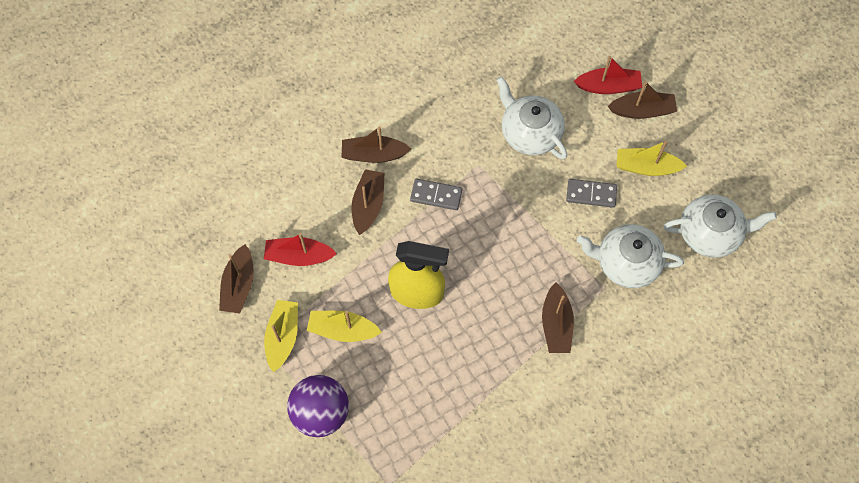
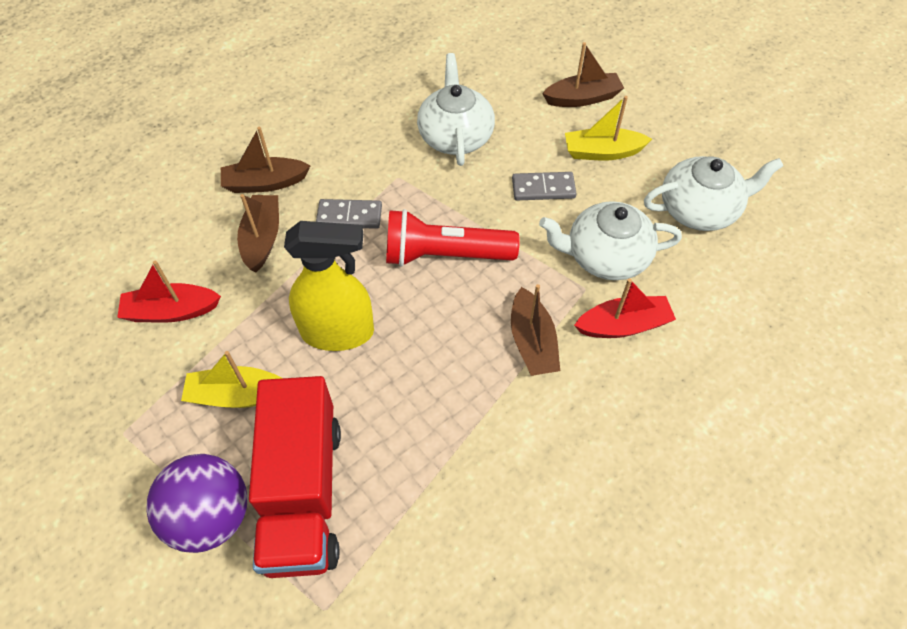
camera: 10 degrees left, 10 degrees down
(239, 285) = (86, 360): brown boat -> none
(283, 337) = (150, 418): yellow boat -> none
(382, 407) = (303, 493): none -> red truck
(504, 242) = (444, 255): none -> red flashlight
(530, 133) = (455, 136): white teapot -> white teapot turned 45 degrees clockwise
(608, 86) = (537, 81): red boat -> red boat (623, 325)

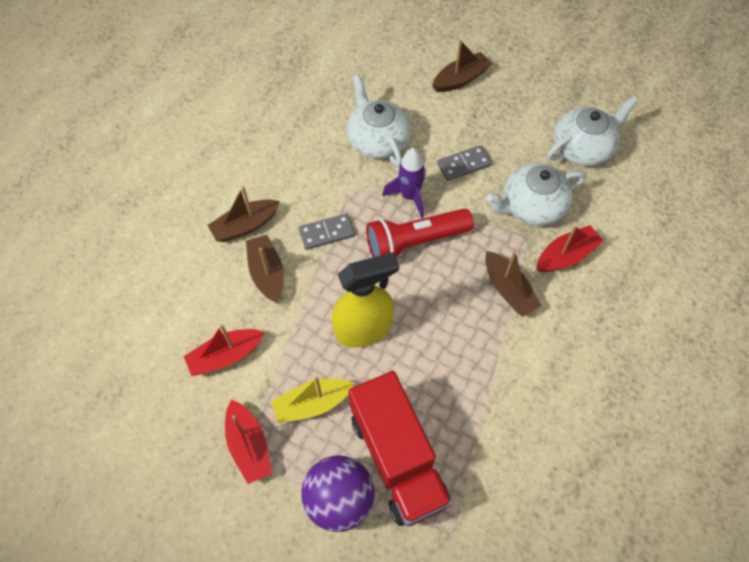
camera: 20 degrees left, 5 degrees up
(143, 417) = (249, 446): none -> red boat
(463, 204) = (409, 196): none -> purple rocket
(602, 152) = (494, 121): yellow boat -> none

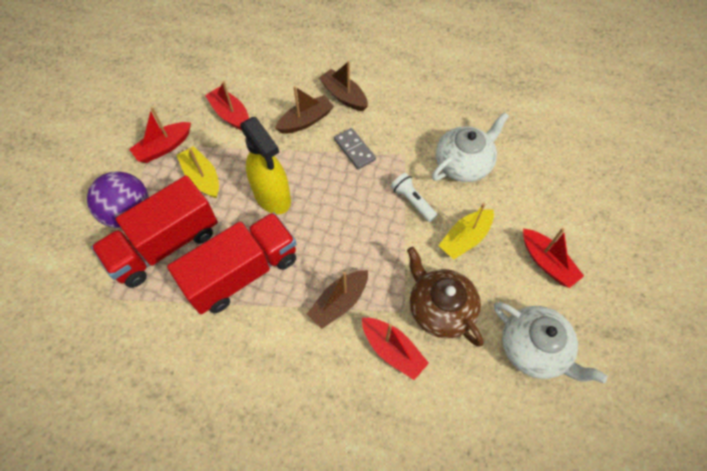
camera: 75 degrees right, 0 degrees up
(409, 196) = (412, 201): purple rocket -> white flashlight
(414, 242) = (366, 215): red flashlight -> none
(453, 377) = (242, 272): none -> red truck
(460, 79) = (568, 216): brown boat -> none
(463, 165) = (465, 238): grey domino -> yellow boat
(504, 111) = (547, 262): none -> red boat
(532, 206) = (440, 308): white teapot -> brown teapot

